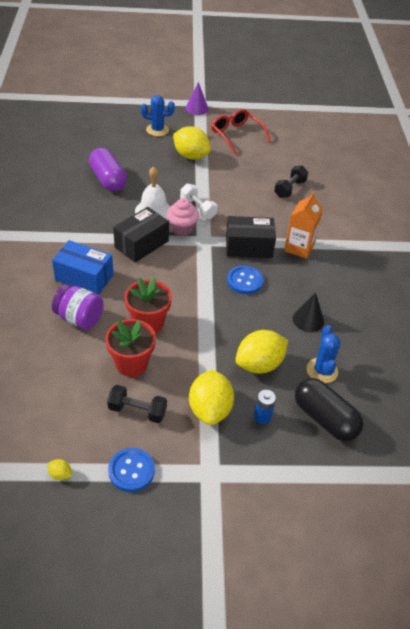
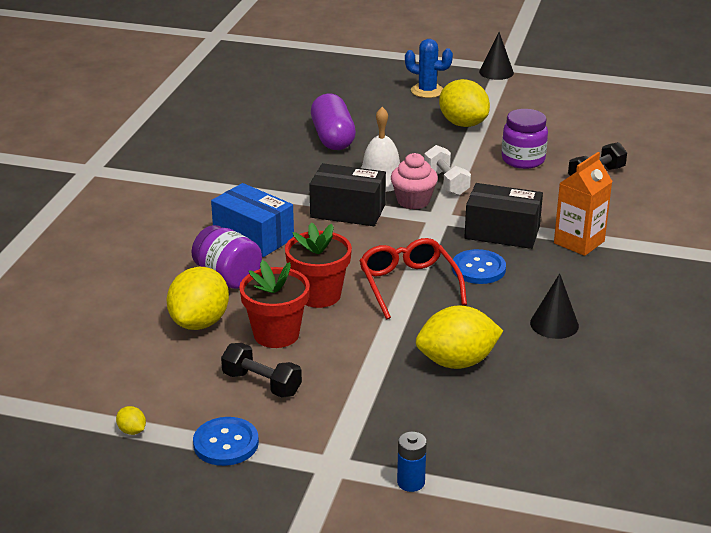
camera: 20 degrees right, 15 degrees down
(141, 244) = (348, 211): black box -> black box turned 45 degrees clockwise
(197, 108) = (496, 72): purple cone -> black cone
(210, 409) = (363, 399): yellow lemon -> yellow lemon (200, 322)
(237, 135) = (543, 107): red glasses -> red glasses (409, 285)
(240, 182) = (523, 160): none -> purple jar
(262, 417) = (434, 419): blue battery -> blue battery (411, 482)
(322, 370) = (548, 383): blue cactus -> none
(325, 418) = (527, 436): black capsule -> none

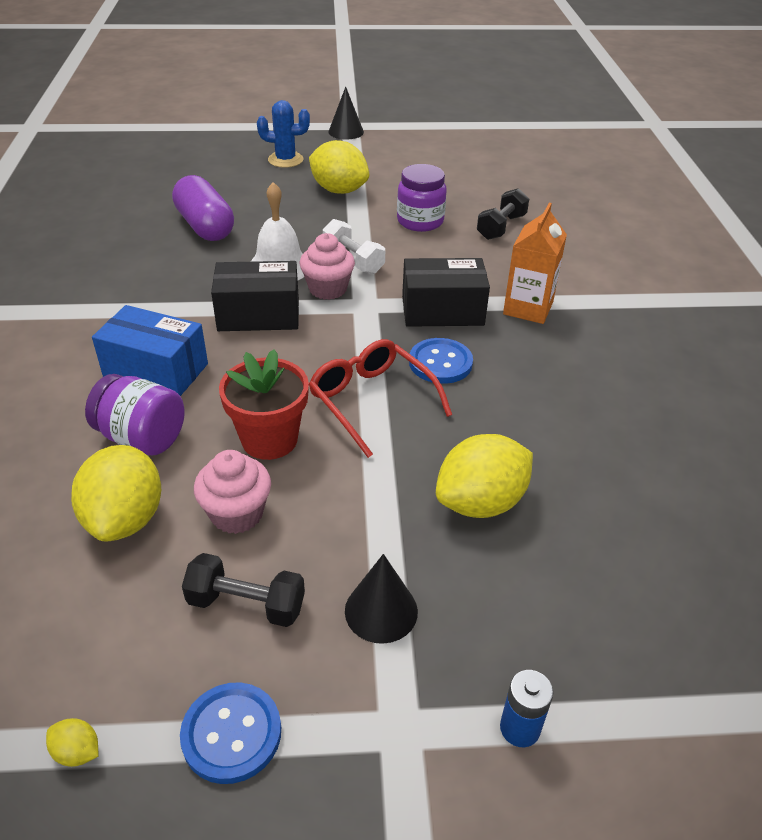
camera: 20 degrees left, 10 degrees up
(276, 334) = (237, 514): red flower pot -> pink cupcake
(554, 324) = (560, 420): black cone -> black cone (381, 611)

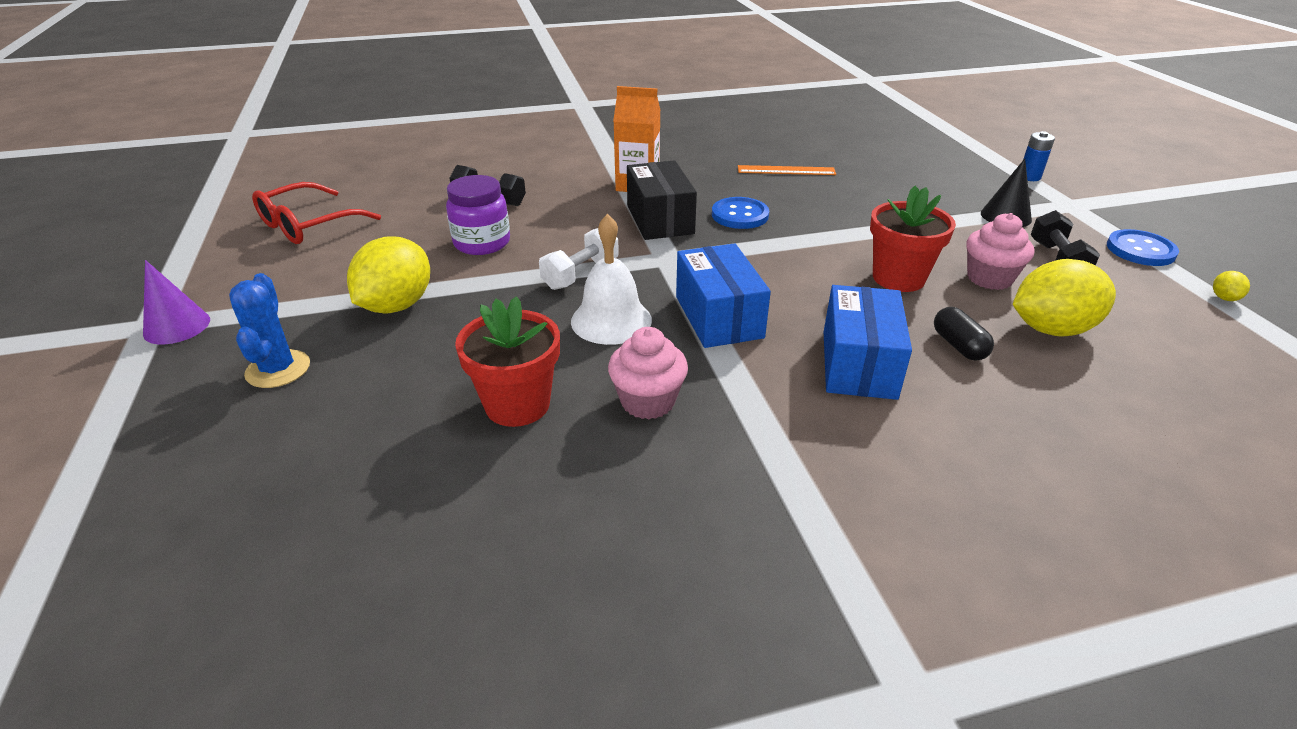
camera: 100 degrees left, 5 degrees down
(142, 438) = (958, 346): purple jar -> black capsule
(205, 226) = (517, 405): purple capsule -> red flower pot
(258, 315) = (718, 317): black box -> blue box
(328, 289) = (647, 282): pink cupcake -> pink cupcake (648, 401)
(346, 132) = (177, 326): black cone -> purple cone
(372, 401) = (813, 239): red glasses -> red glasses (309, 225)
(480, 502) = (884, 193): yellow lemon -> none
(562, 428) = (786, 170): none -> orange ruler

